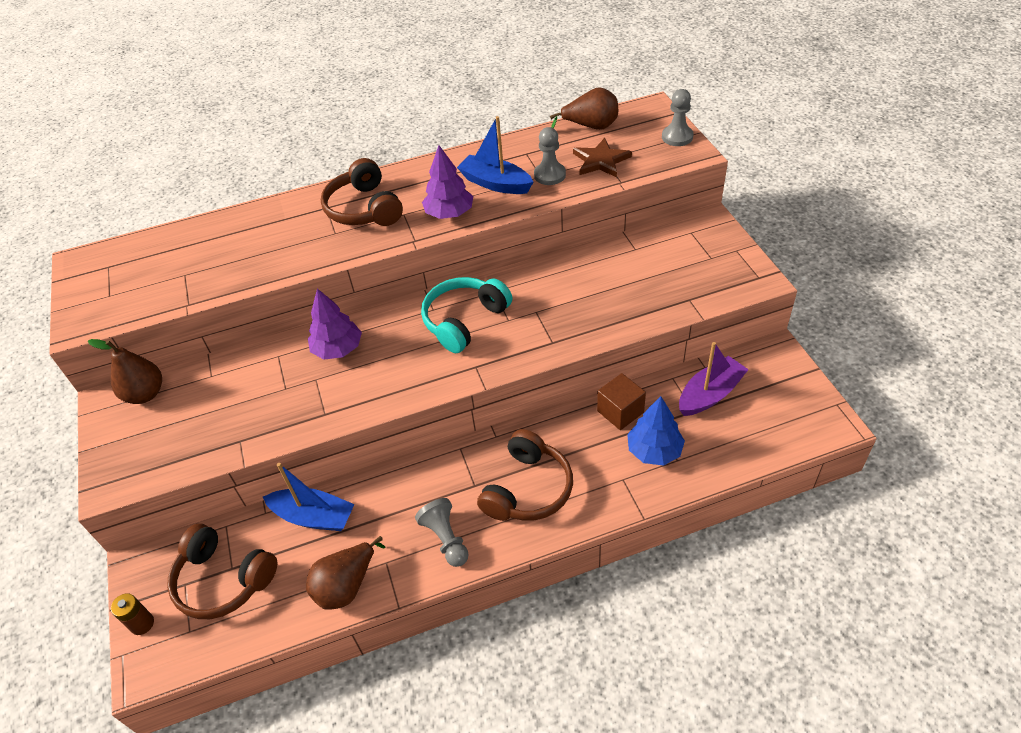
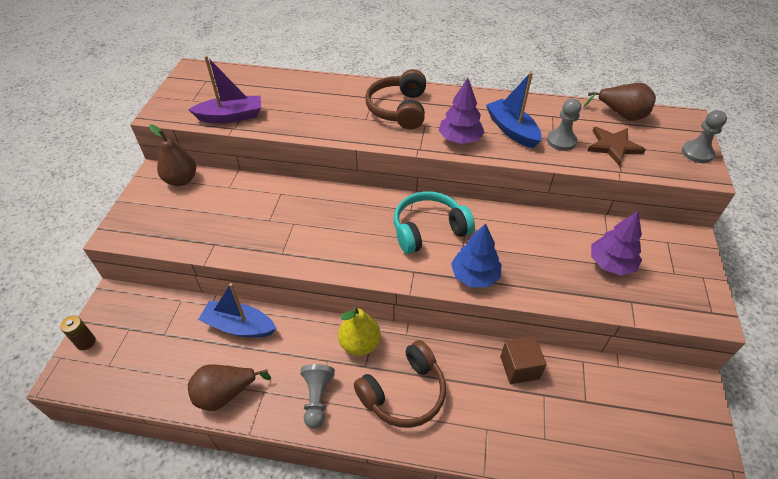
camera: 25 degrees right, 0 degrees up
(223, 580) = (153, 340): brown headphones -> none
(314, 517) = (239, 326): blue boat -> blue boat turned 150 degrees clockwise
(338, 349) = (323, 208): purple tree -> purple tree (611, 264)
(455, 468) = (360, 344): none -> yellow pear
(654, 450) = (529, 418): blue tree -> blue tree (475, 276)
(710, 394) = (609, 394): purple boat -> purple boat (231, 116)

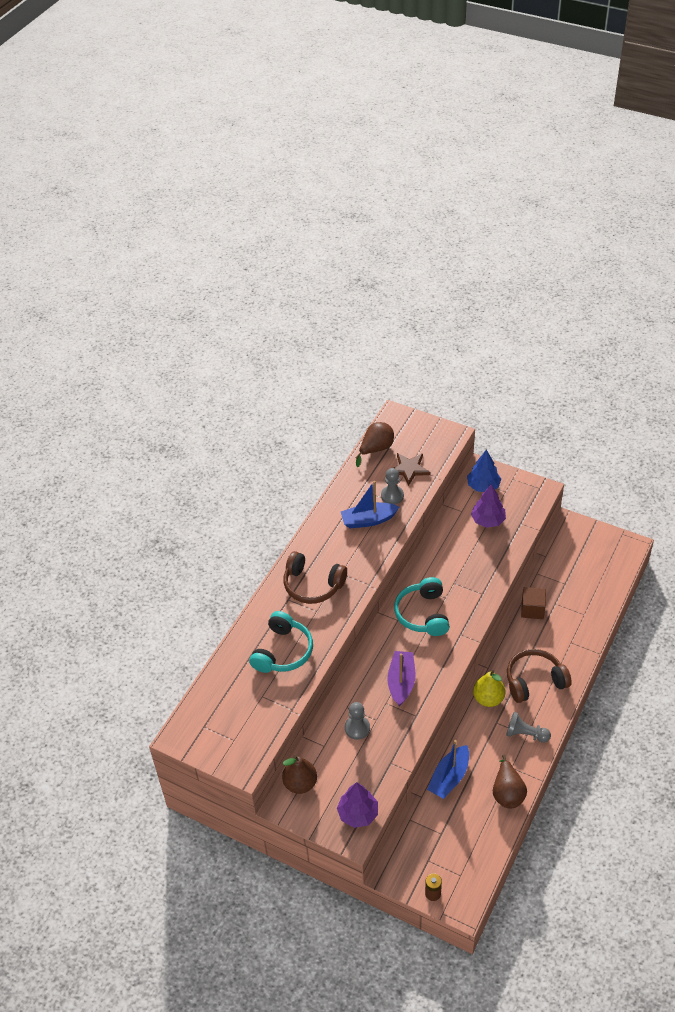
camera: 70 degrees left, 0 degrees up
(231, 116) = (274, 710): purple boat -> purple boat (401, 682)
(305, 107) = (283, 651): none -> turquoise headphones
(404, 393) = (534, 681): brown headphones -> brown headphones turned 90 degrees counterclockwise
(460, 139) = (367, 556): purple tree -> purple tree (358, 813)
(475, 276) = (475, 599): blue tree -> blue tree (483, 486)
(697, 153) = (432, 428): grey pawn -> grey pawn (357, 728)

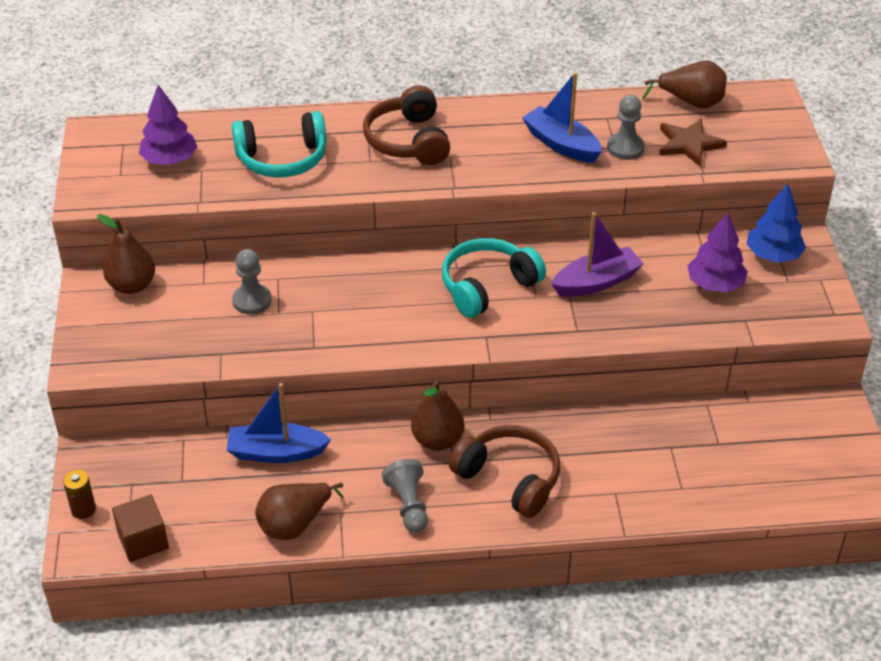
camera: 55 degrees right, 5 degrees down
(358, 813) = (121, 355): purple tree -> purple tree (169, 160)
(401, 682) = (357, 311): purple boat -> purple boat (596, 282)
(488, 699) = (437, 440): yellow pear -> brown pear
(532, 609) = (636, 426): brown cube -> brown cube (143, 541)

